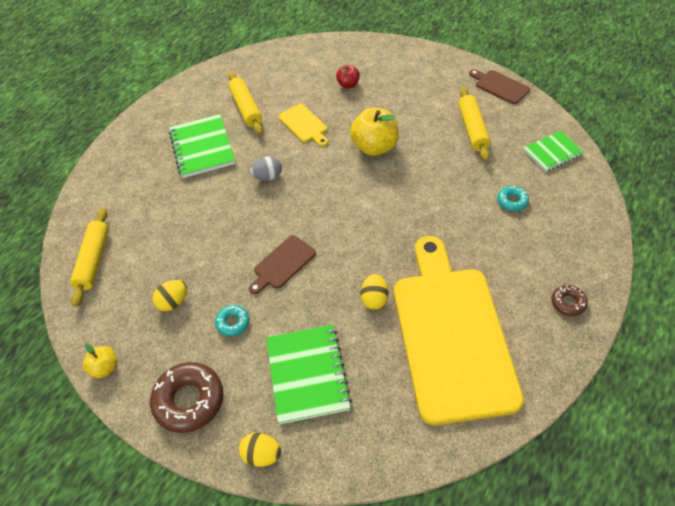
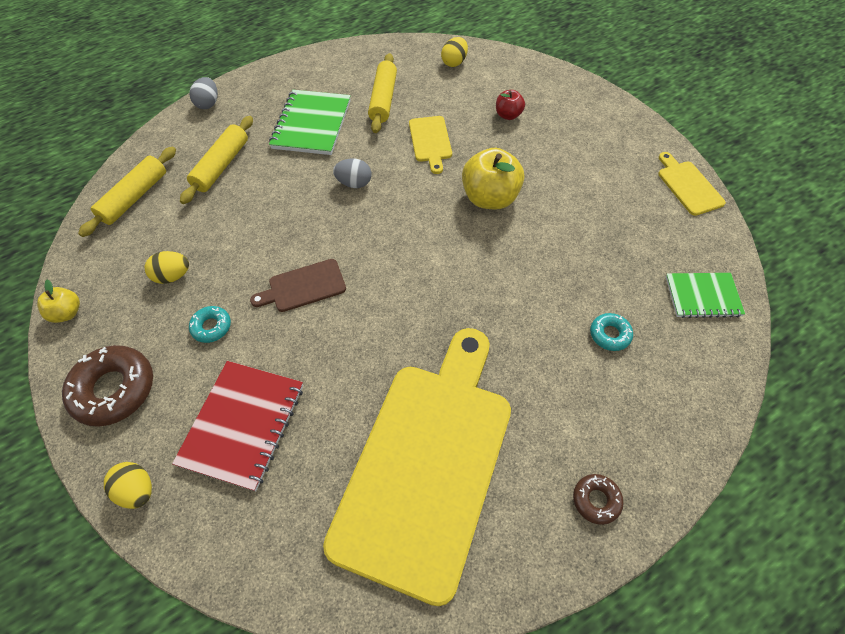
camera: 25 degrees right, 5 degrees up
(101, 165) = (208, 103): none -> grey egg
(307, 374) = (243, 425): green notebook -> red notebook
(374, 299) = (370, 375): yellow egg -> yellow egg (454, 62)
(472, 129) = (619, 224): yellow rolling pin -> yellow rolling pin (221, 166)
(500, 86) = (688, 186): brown cutting board -> yellow cutting board

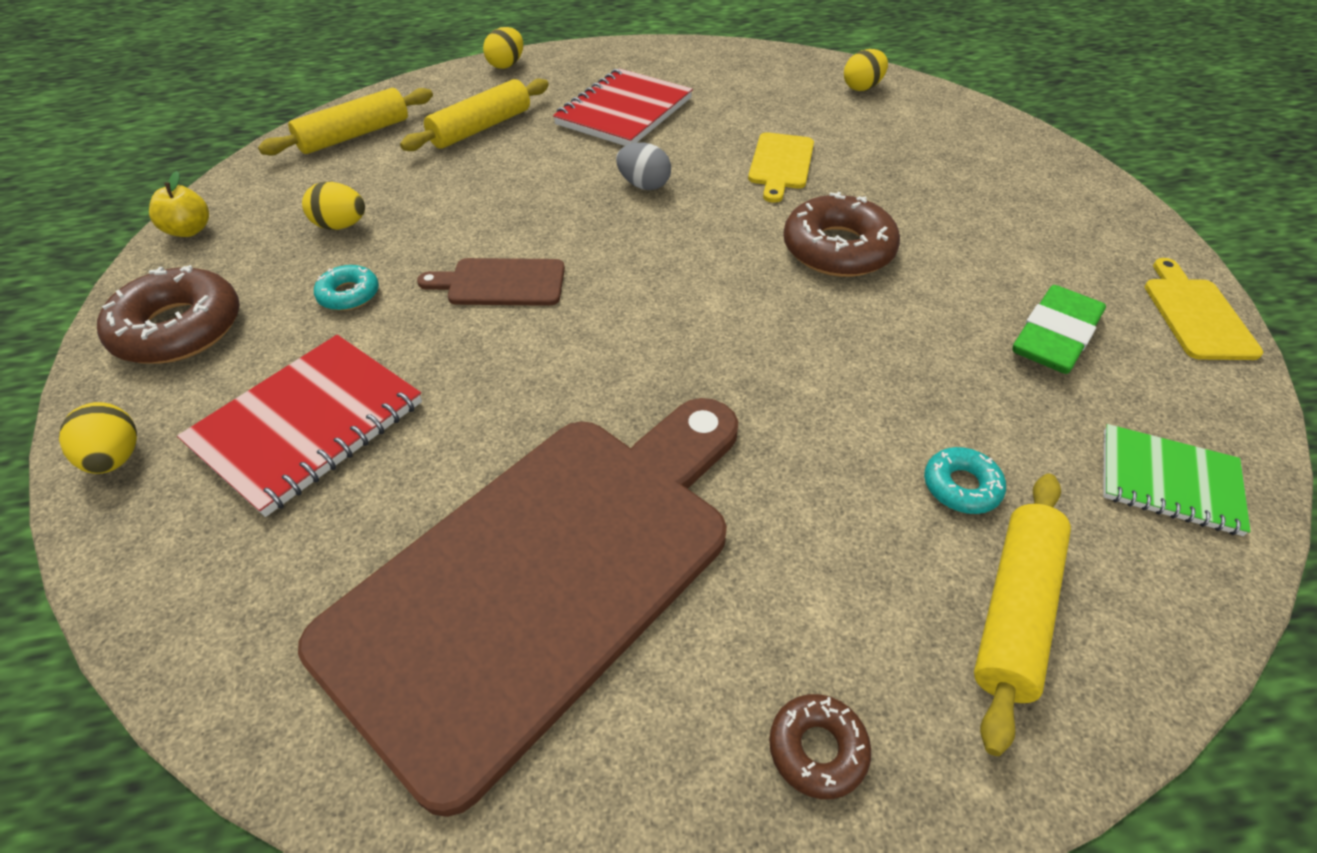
camera: 20 degrees right, 10 degrees down
(208, 103) = (506, 65): grey egg -> yellow egg
(312, 124) = (624, 112): green notebook -> red notebook
(383, 99) = (738, 106): yellow rolling pin -> yellow rolling pin (1014, 611)
(427, 464) = (544, 574): yellow cutting board -> brown cutting board
(490, 198) = (838, 249): yellow apple -> brown donut
(508, 115) = (915, 160): red apple -> none
(624, 223) = (1055, 336): none -> green eraser

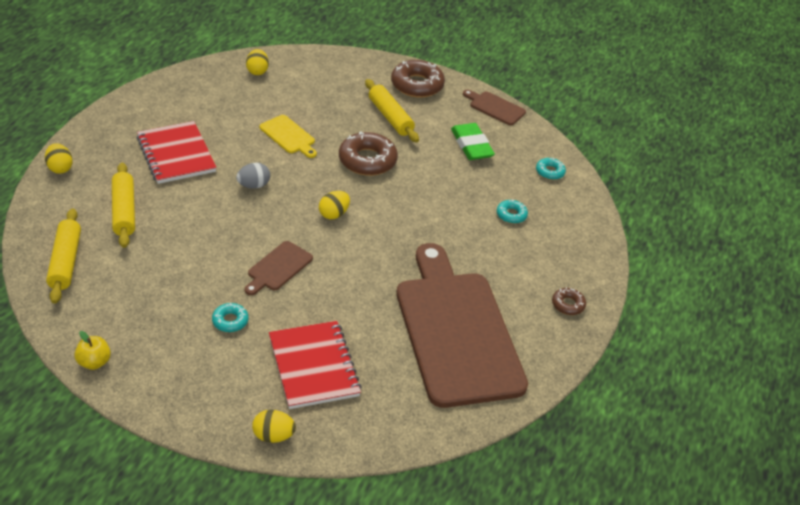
camera: 60 degrees left, 5 degrees down
(179, 328) = (191, 390): brown donut -> brown donut (417, 85)
(341, 226) = (162, 302): yellow egg -> yellow egg (334, 214)
(1014, 611) = (562, 237): yellow rolling pin -> yellow rolling pin (390, 117)
(1168, 481) = (550, 172): green notebook -> turquoise donut
(1196, 315) = (495, 107): yellow cutting board -> brown cutting board

